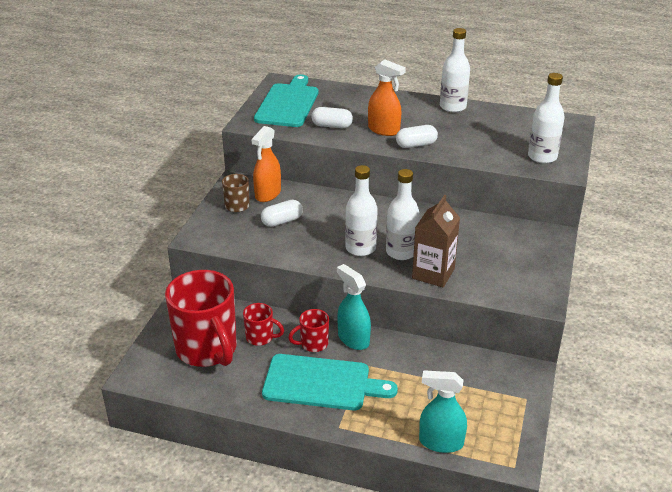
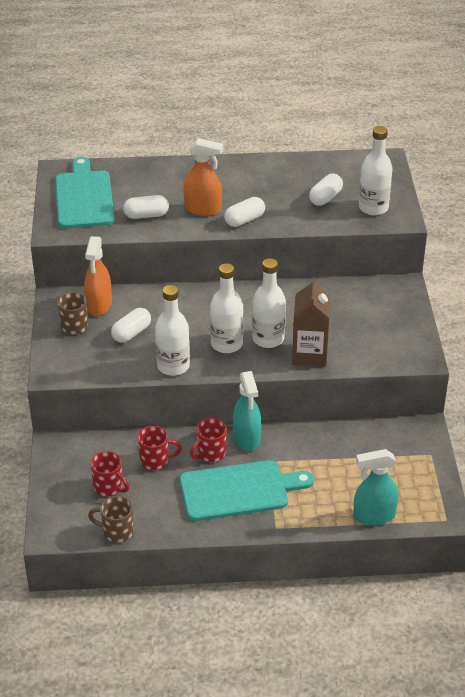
camera: 20 degrees left, 5 degrees up
(191, 390) = (116, 532): none -> brown mug
(207, 350) = (109, 487): red mug -> red mug, size x0.45
(353, 339) = (247, 438): turquoise spray bottle -> turquoise spray bottle turned 135 degrees counterclockwise
(453, 107) = (259, 165): white bottle -> white bottle (173, 366)
(500, 141) = (325, 198): none -> white capsule

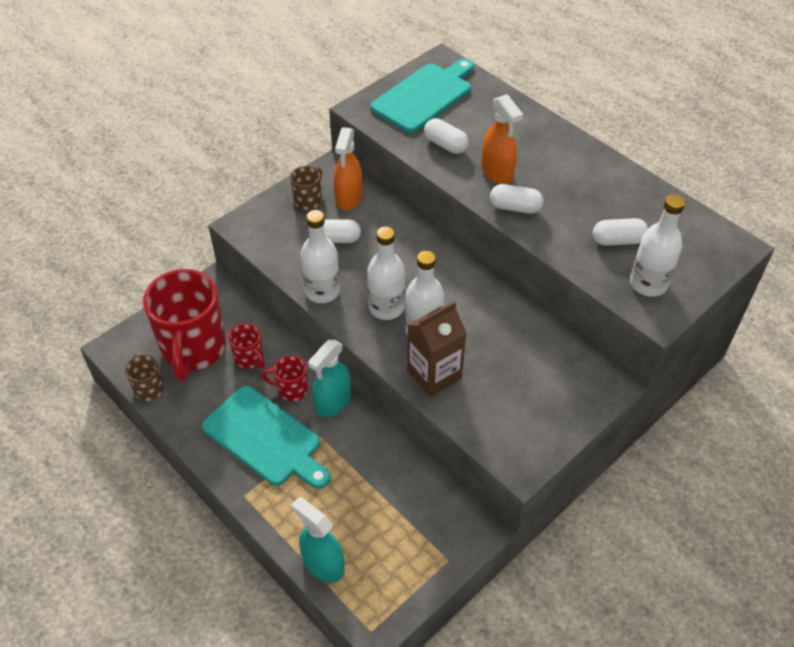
camera: 50 degrees right, 10 degrees up
(99, 305) = (348, 198): orange spray bottle -> orange spray bottle turned 45 degrees counterclockwise
(109, 487) = (193, 350): red mug -> red mug, size x2.21

